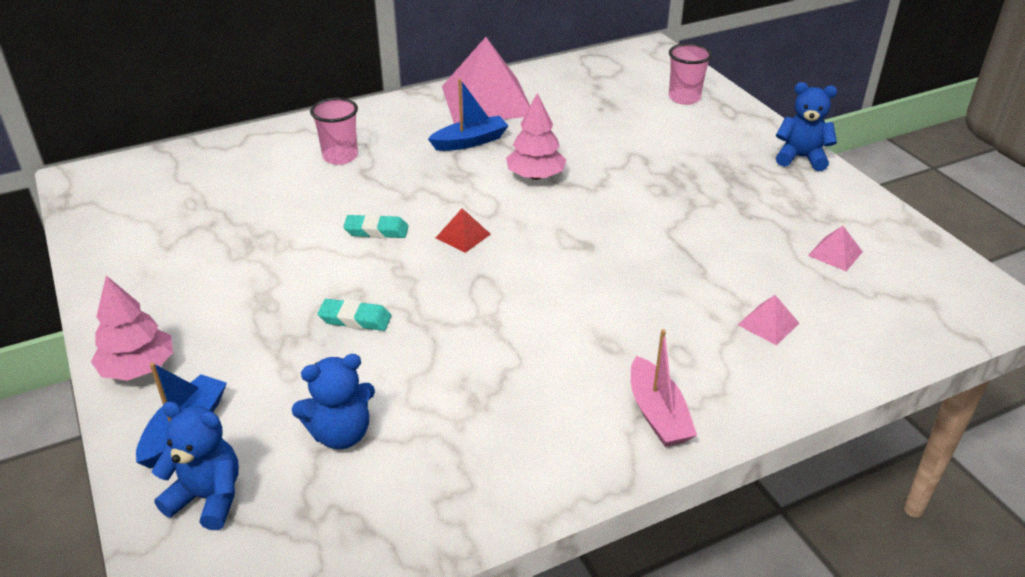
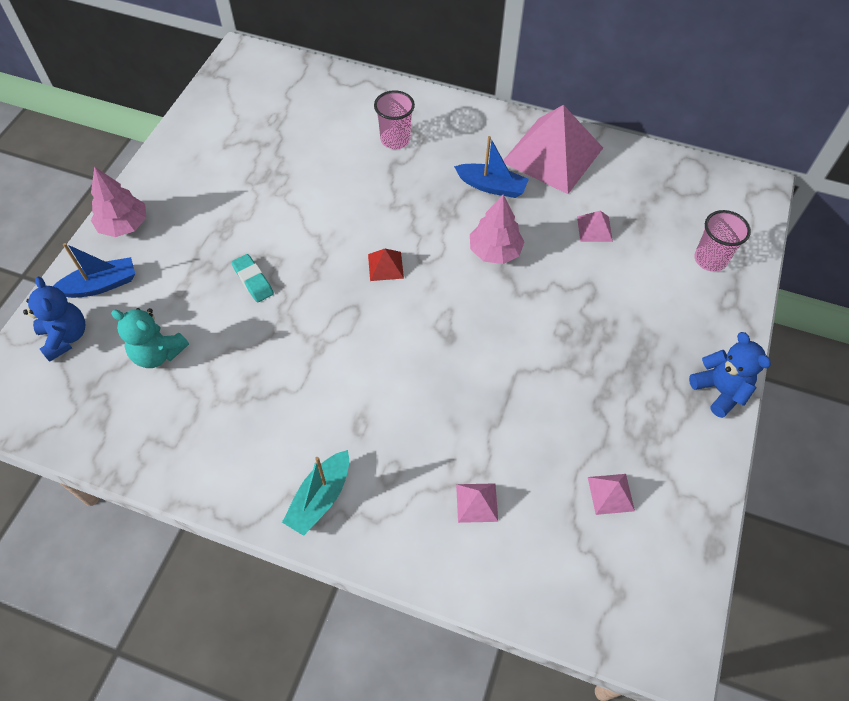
camera: 45 degrees right, 20 degrees up
(341, 434) = (158, 353): blue teddy bear -> turquoise teddy bear
(376, 231) = (342, 221): turquoise eraser -> none
(585, 123) = (594, 228): none -> pink pyramid
(658, 414) = (320, 498): pink boat -> turquoise boat

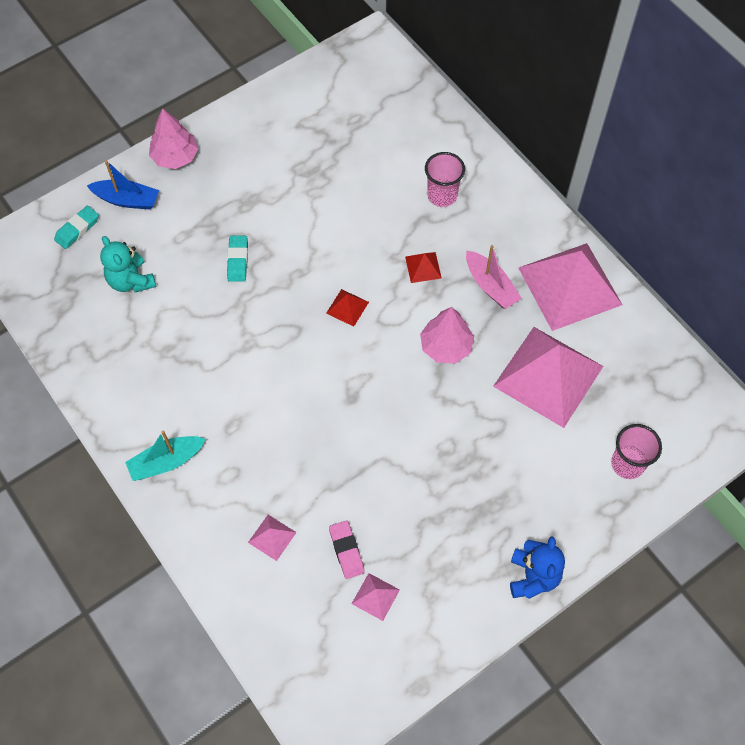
camera: 35 degrees right, 5 degrees up
(65, 337) = (77, 229): blue teddy bear -> turquoise eraser
(424, 201) = (423, 267): none -> red pyramid
(492, 186) = (490, 286): blue boat -> pink boat
(553, 470) = (346, 551): none -> pink eraser
(594, 228) = (548, 376): pink pyramid -> pink pyramid, size x2.47

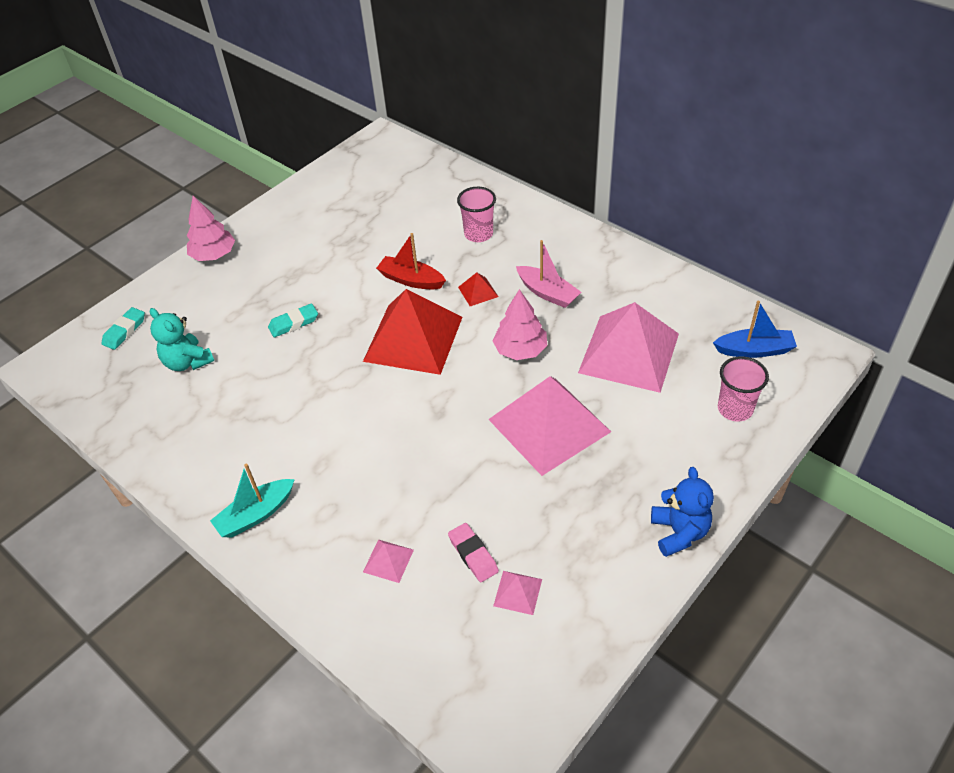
camera: 10 degrees left, 15 degrees down
(127, 200) = (172, 297): blue boat -> blue boat (754, 350)
(238, 260) = (294, 323): turquoise eraser -> turquoise eraser turned 75 degrees clockwise
(347, 307) = (413, 339): red pyramid -> red pyramid, size x2.47
(361, 236) = (411, 280): none -> red boat
(569, 286) = (622, 278): pink pyramid -> pink pyramid (549, 425)

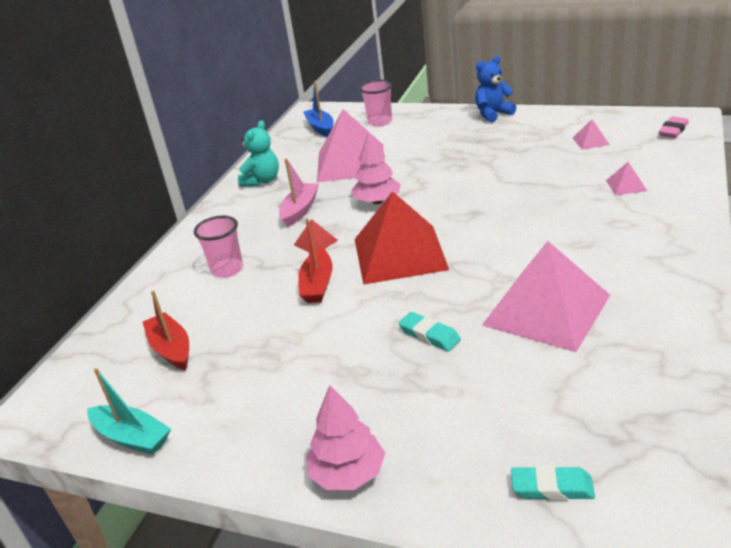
camera: 110 degrees left, 15 degrees down
(187, 362) = (549, 390): turquoise teddy bear -> turquoise teddy bear (262, 181)
(256, 515) = (665, 253): turquoise boat -> turquoise boat (132, 437)
(397, 197) = (171, 349): none -> red boat
(473, 554) = (583, 161): pink eraser -> pink eraser (673, 131)
(549, 425) = (447, 169): pink pyramid -> pink pyramid (546, 310)

